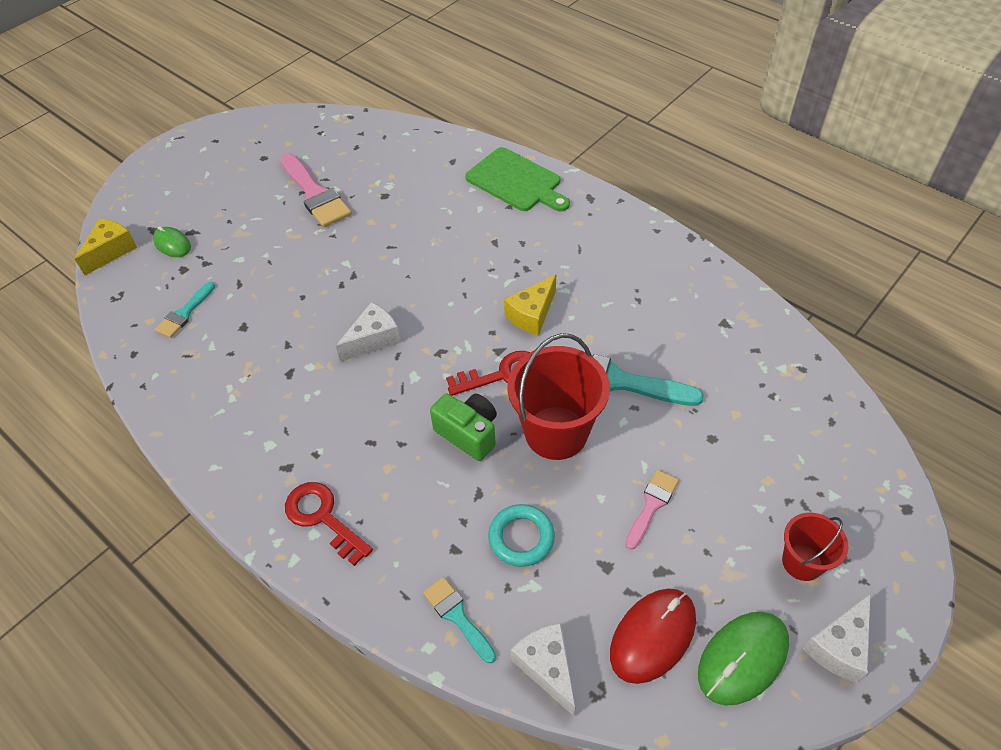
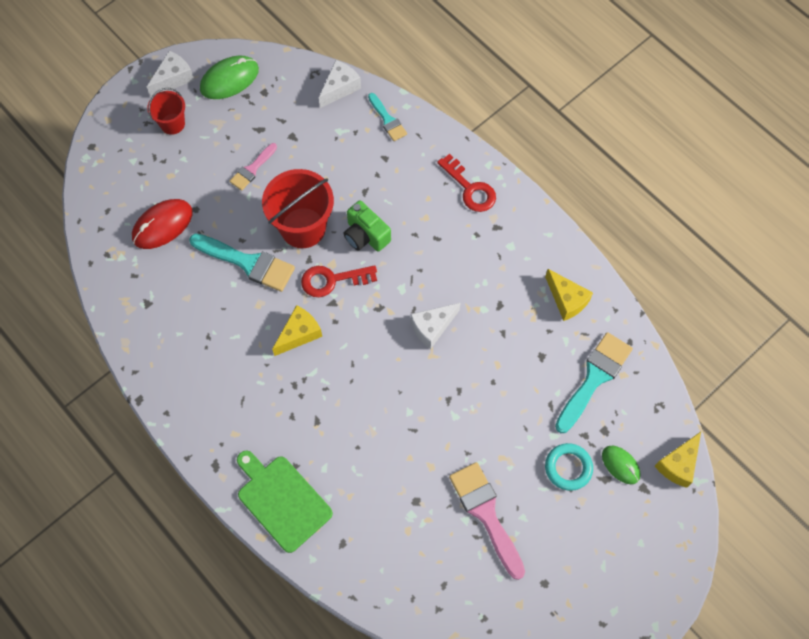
camera: 175 degrees left, 15 degrees up
(184, 313) = (594, 378): turquoise brush -> turquoise brush, size x1.75
(203, 388) = (566, 300): none -> yellow cheese
(521, 538) = (341, 159): turquoise ring -> turquoise ring (568, 468)
(547, 667) = (340, 88): white cheese -> white cheese turned 120 degrees counterclockwise
(653, 636) = (276, 96): red mouse -> red mouse (162, 225)

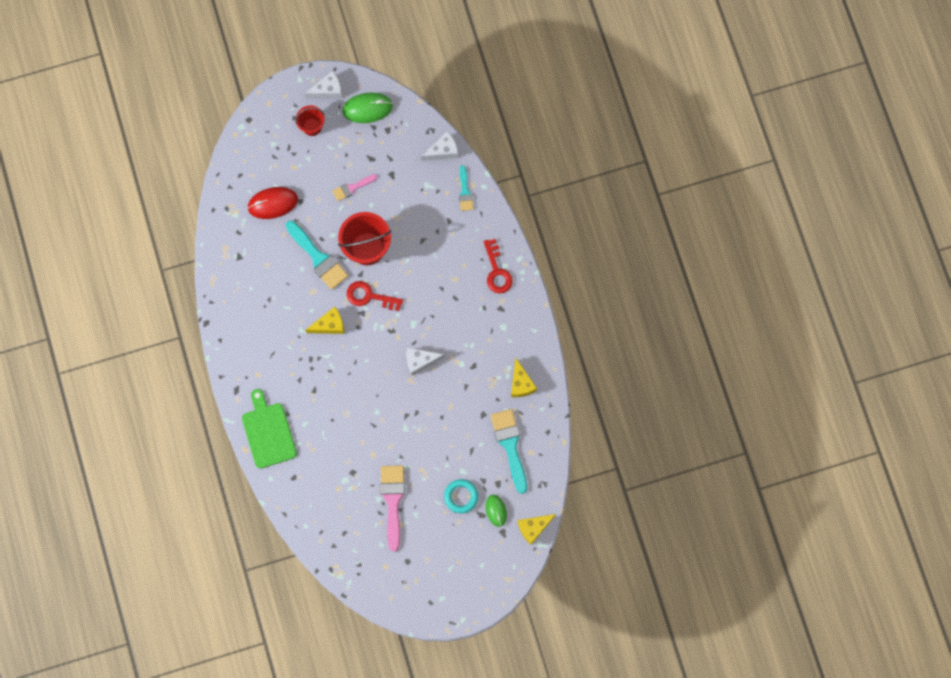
camera: 25 degrees right, 10 degrees up
(365, 235) = (407, 274): green camera -> none
(594, 378) = (510, 445): turquoise brush -> turquoise brush turned 75 degrees counterclockwise

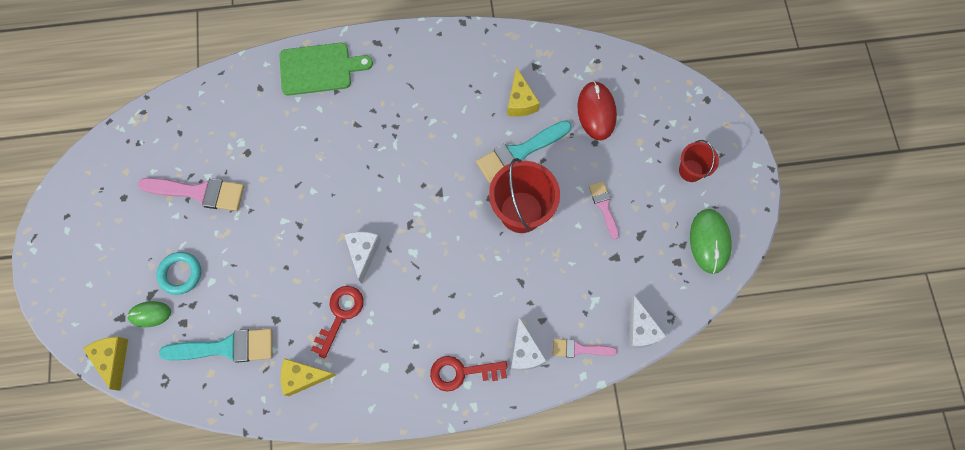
camera: 100 degrees right, 5 degrees down
(328, 90) = (738, 196): white cheese -> white cheese (524, 352)
(330, 325) = (432, 153): yellow cheese -> yellow cheese (520, 101)
(369, 296) = (459, 205): red key -> red key (340, 315)
(465, 191) = (579, 349): turquoise brush -> pink brush

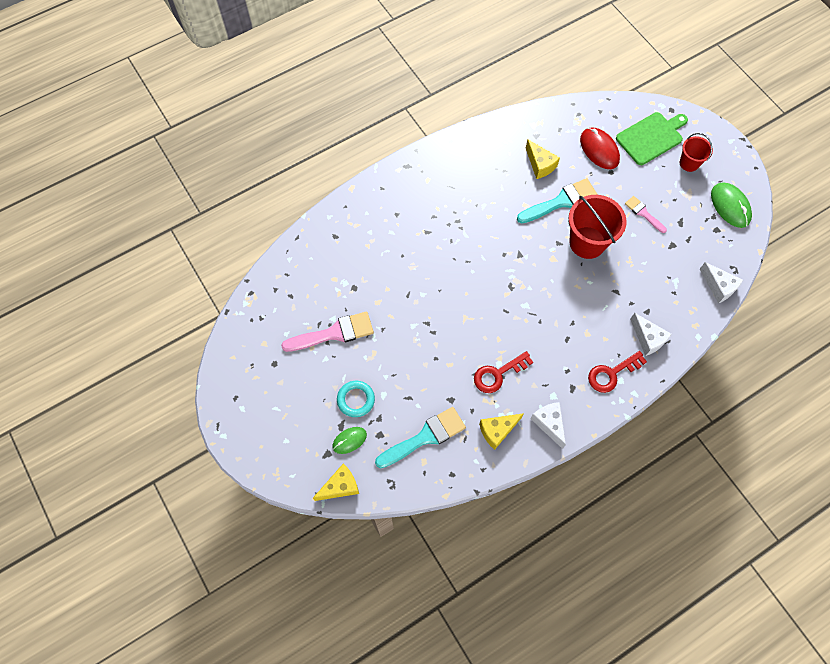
camera: 25 degrees left, 5 degrees down
(113, 359) = (340, 486): yellow cheese -> yellow cheese turned 105 degrees clockwise
(319, 69) = (374, 203): green cutting board -> green cutting board (651, 137)
(340, 315) = (498, 374): red key -> red key turned 120 degrees counterclockwise
(363, 253) = (488, 322): white cheese -> white cheese (549, 423)
(519, 153) = (561, 201): turquoise brush -> turquoise brush turned 150 degrees counterclockwise
(579, 349) = (684, 319): pink brush -> none

